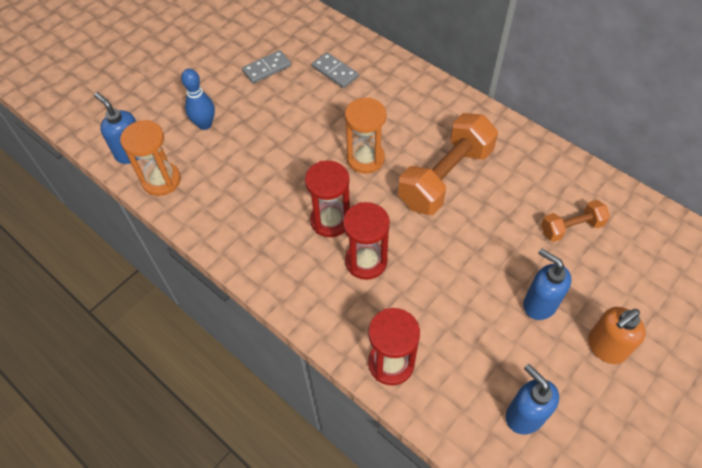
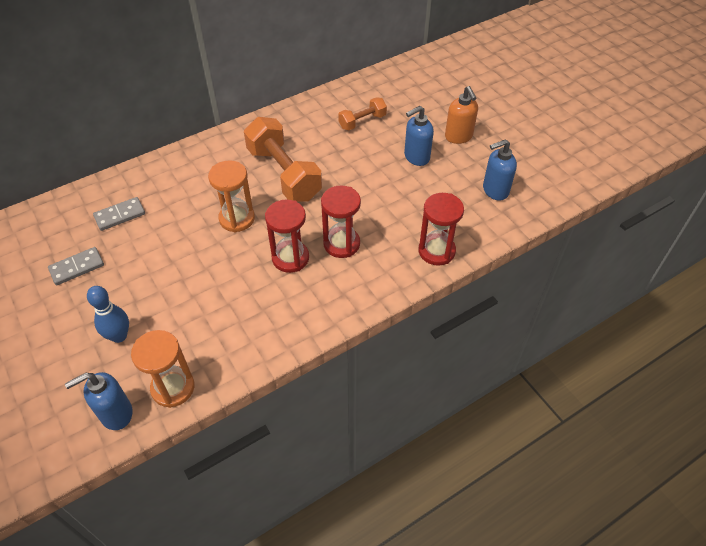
camera: 75 degrees left, 5 degrees down
(267, 68) = (77, 267): grey domino -> grey domino turned 75 degrees clockwise
(571, 228) = (362, 121): orange dumbbell -> orange dumbbell turned 60 degrees clockwise

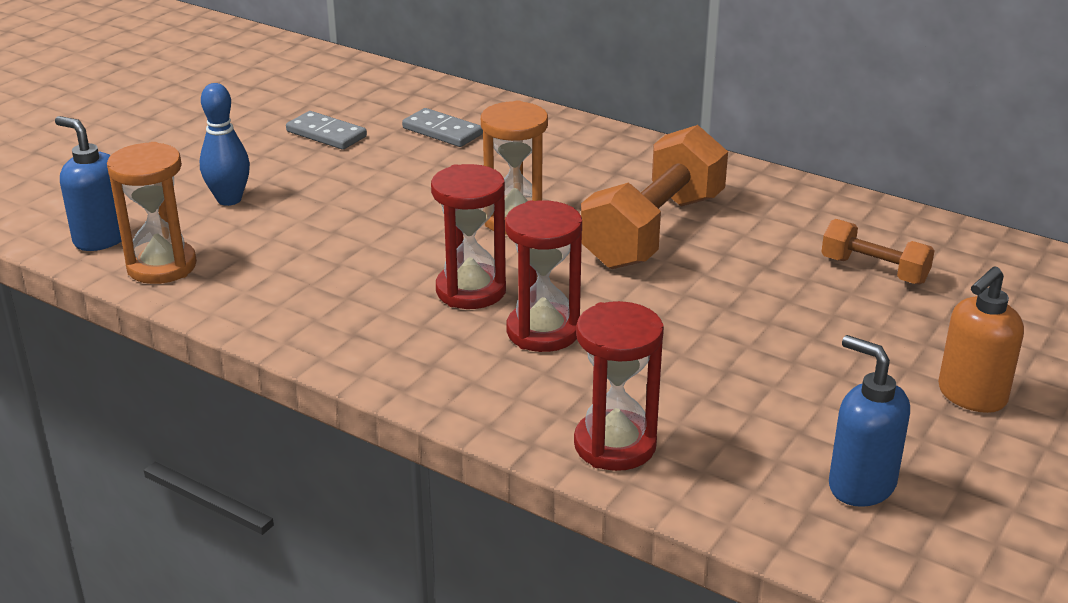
camera: 65 degrees right, 20 degrees down
(416, 157) = (848, 357): blue soap dispenser -> none

